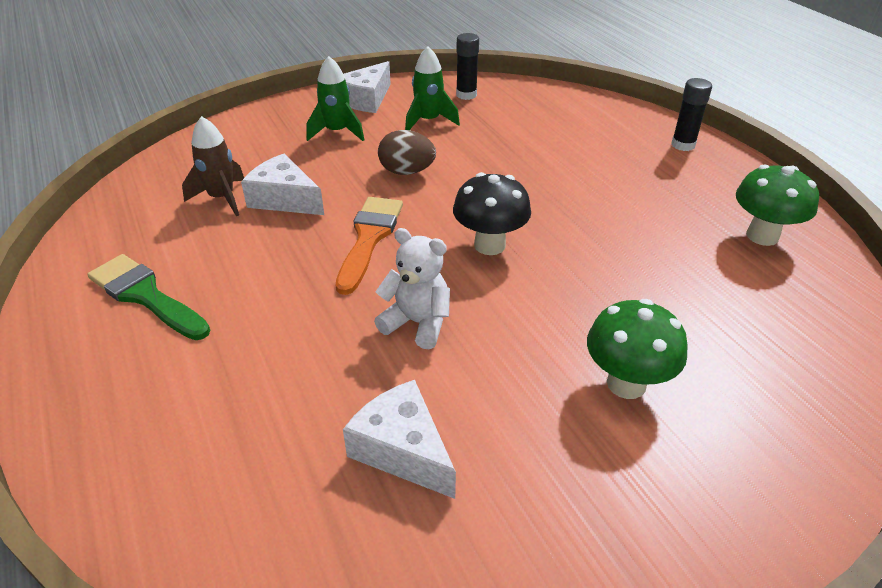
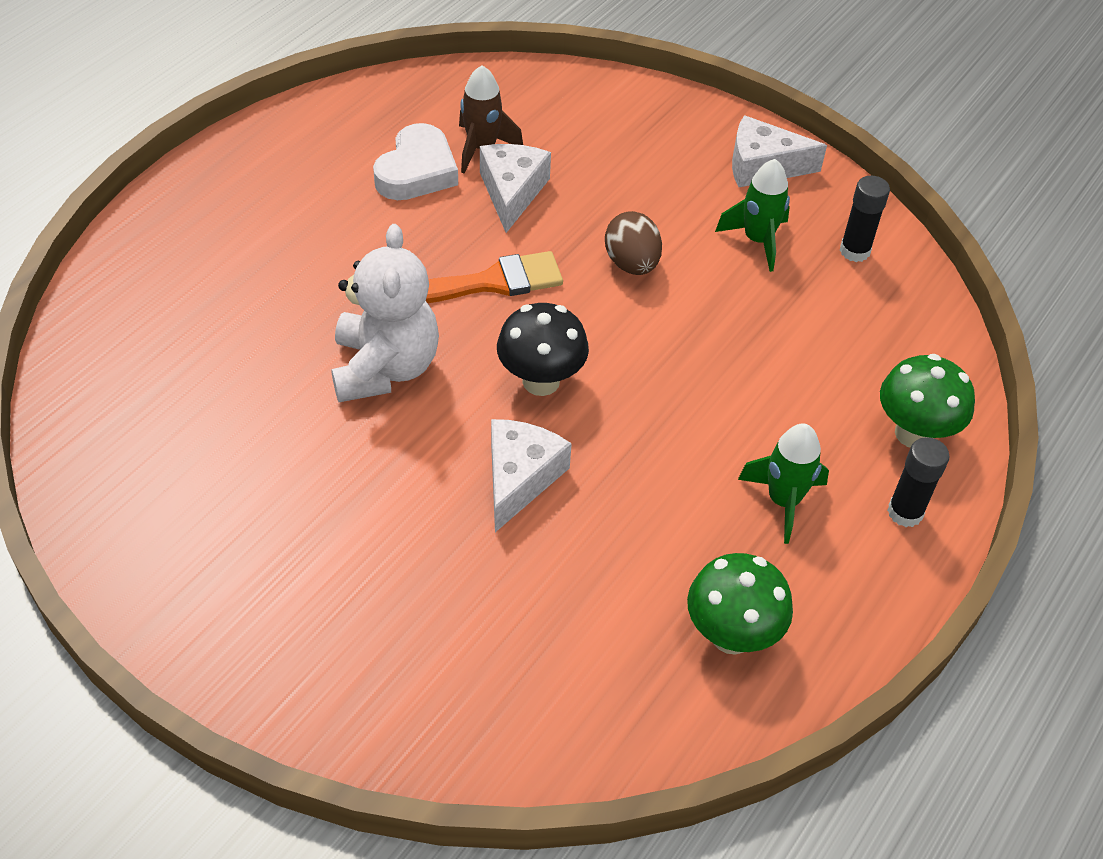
camera: 60 degrees right, 10 degrees up
(145, 296) = (315, 174): green brush -> none
(209, 237) = (417, 171): none -> white heart
(337, 132) = (668, 174): green rocket -> green rocket (783, 501)
(402, 450) = (230, 416): white cheese -> white cheese (520, 478)
(417, 323) = (385, 368): white teddy bear -> white teddy bear, size x1.51
(626, 383) = (388, 551): green mushroom -> green mushroom (913, 433)

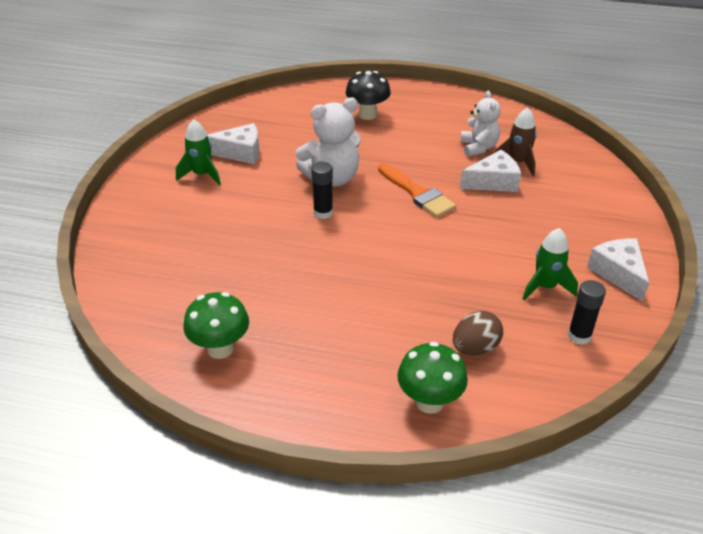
camera: 70 degrees right, 10 degrees down
(417, 171) = (478, 147): white heart -> white teddy bear
(520, 478) = (287, 241): white cheese -> white cheese (240, 152)
(541, 381) = (359, 230): black mushroom -> black mushroom (367, 115)
(631, 264) = (477, 239): brown egg -> brown egg (475, 348)
(783, 501) = (332, 348): green rocket -> green rocket (202, 175)
(905, 512) = (356, 411): black glue stick -> black glue stick (323, 213)

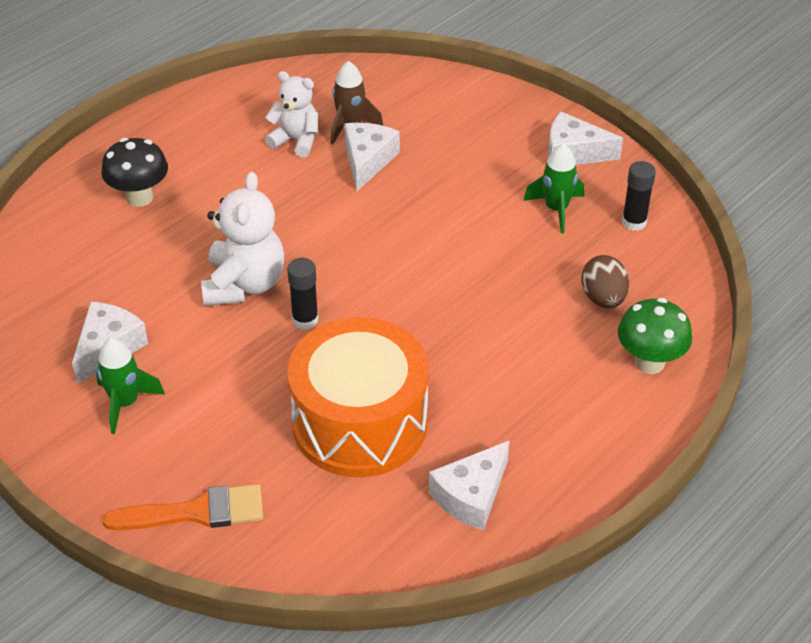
camera: 60 degrees left, 5 degrees up
(220, 348) = (471, 496): green mushroom -> white cheese
(251, 270) = (360, 423): none -> orange drum
(417, 193) = (337, 227): orange brush -> orange brush (196, 512)

